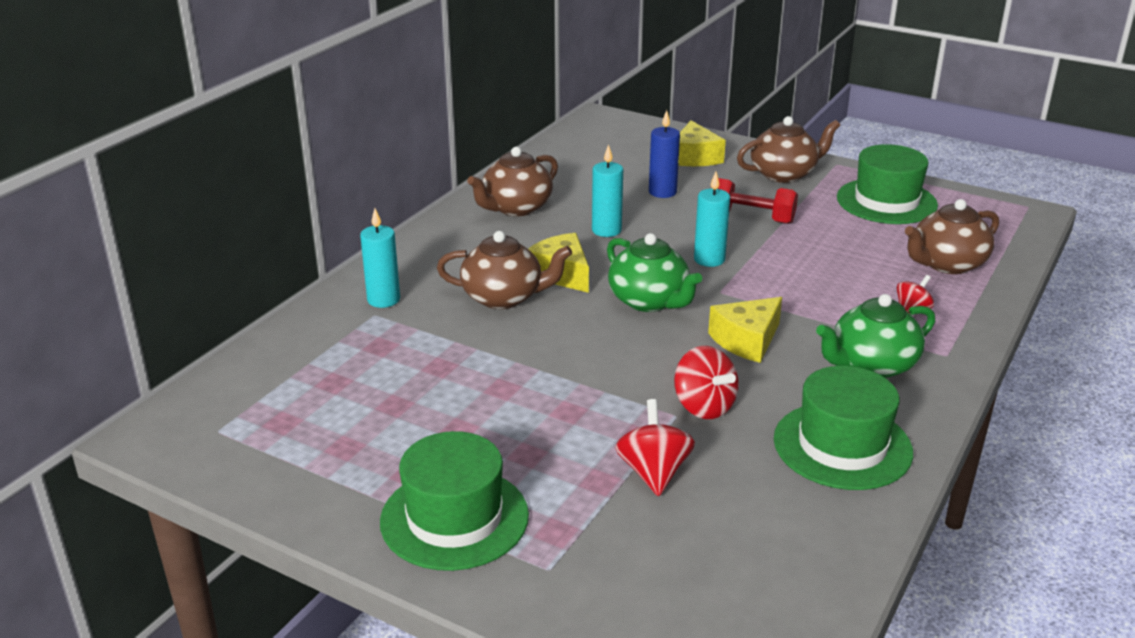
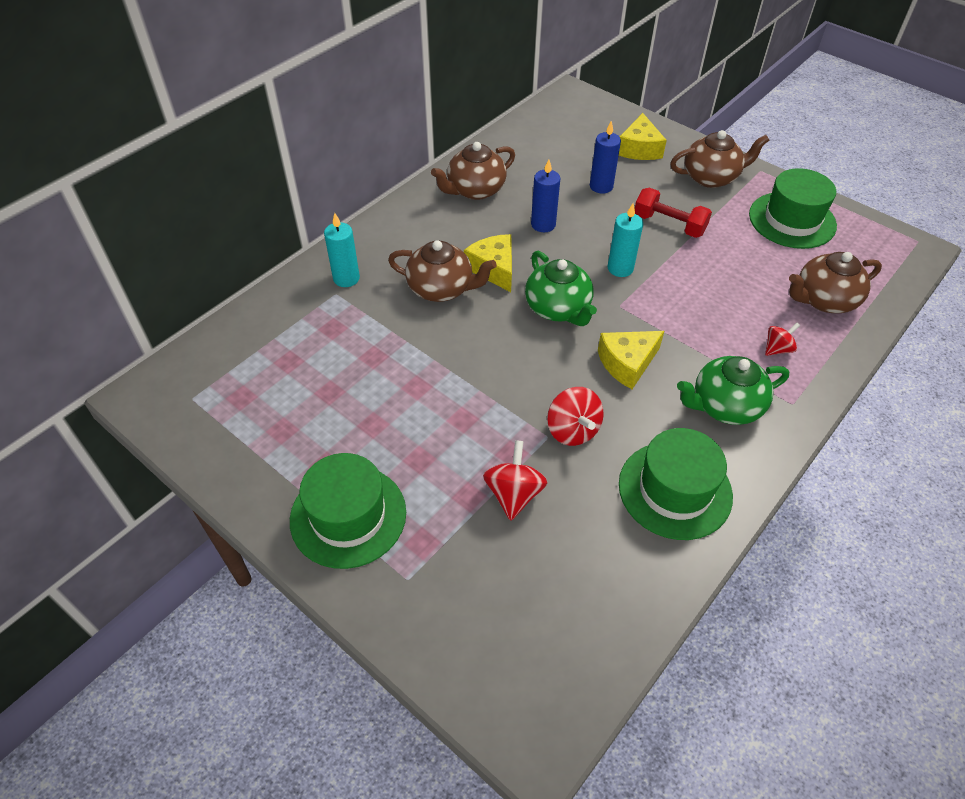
camera: 10 degrees right, 20 degrees up
(606, 230) = (543, 224): turquoise candle -> blue candle

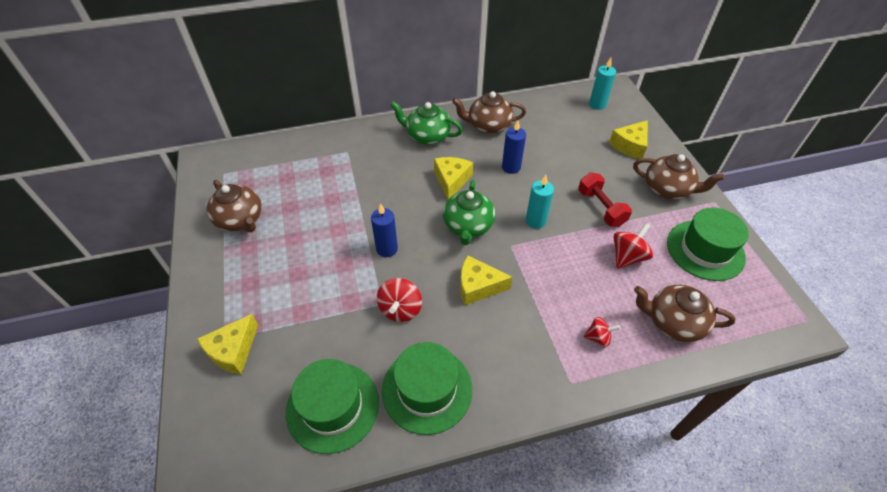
camera: 35 degrees right, 0 degrees up
(346, 278) = (361, 145): turquoise candle -> turquoise candle (597, 104)
(348, 516) = (231, 283): green hat -> green hat (332, 406)
(431, 584) = (233, 351): none -> yellow cheese
(441, 288) = (408, 178): brown teapot -> brown teapot (240, 220)
(514, 494) = (327, 327): red spinning top -> red spinning top (627, 256)
(601, 186) = (576, 160): blue candle -> blue candle (387, 249)
(725, 406) = (518, 354): green teapot -> green teapot (427, 136)

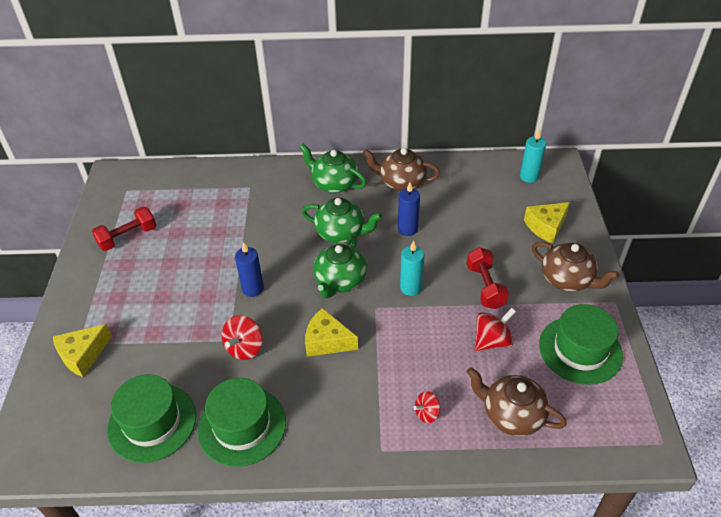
camera: 15 degrees right, 5 degrees down
(240, 220) = (128, 237): brown teapot -> red dumbbell
(451, 181) = (341, 233): yellow cheese -> green teapot
(598, 337) = (427, 413): red spinning top -> red spinning top turned 135 degrees clockwise

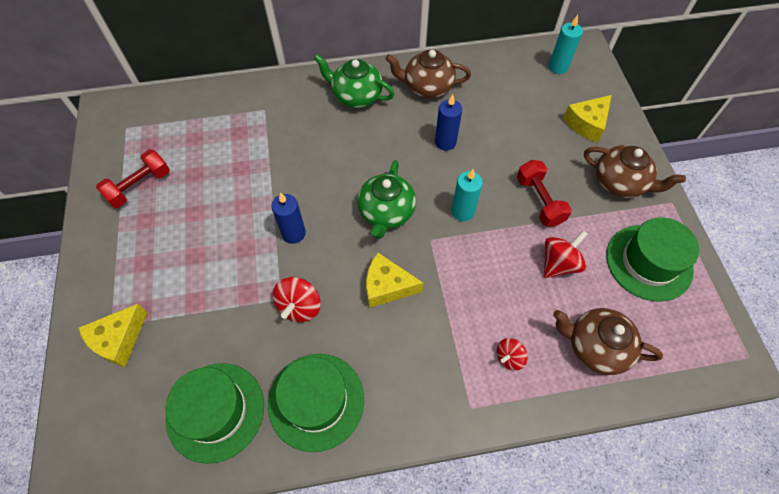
camera: 10 degrees left, 15 degrees up
(341, 233) = (376, 154): green teapot -> none

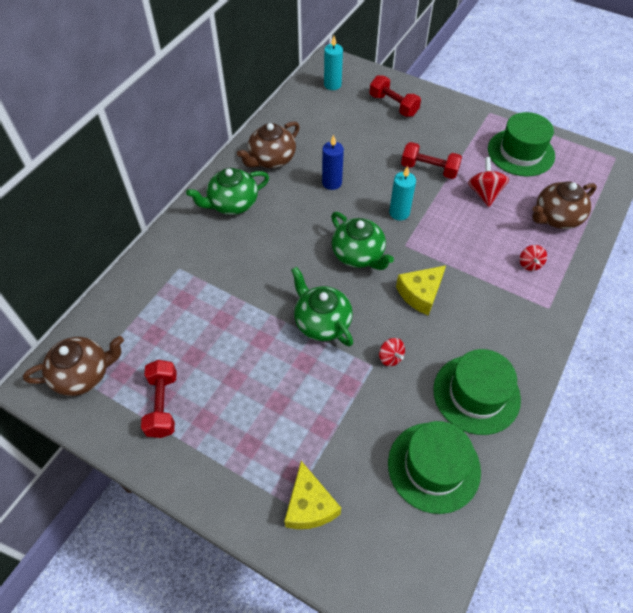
camera: 50 degrees left, 5 degrees down
(294, 233) = (322, 322): blue candle -> green teapot
(299, 306) = (390, 357): red spinning top -> red spinning top, size x0.63
(587, 124) = (393, 105): yellow cheese -> red dumbbell
(620, 183) = (453, 123): brown teapot -> brown teapot (83, 374)

